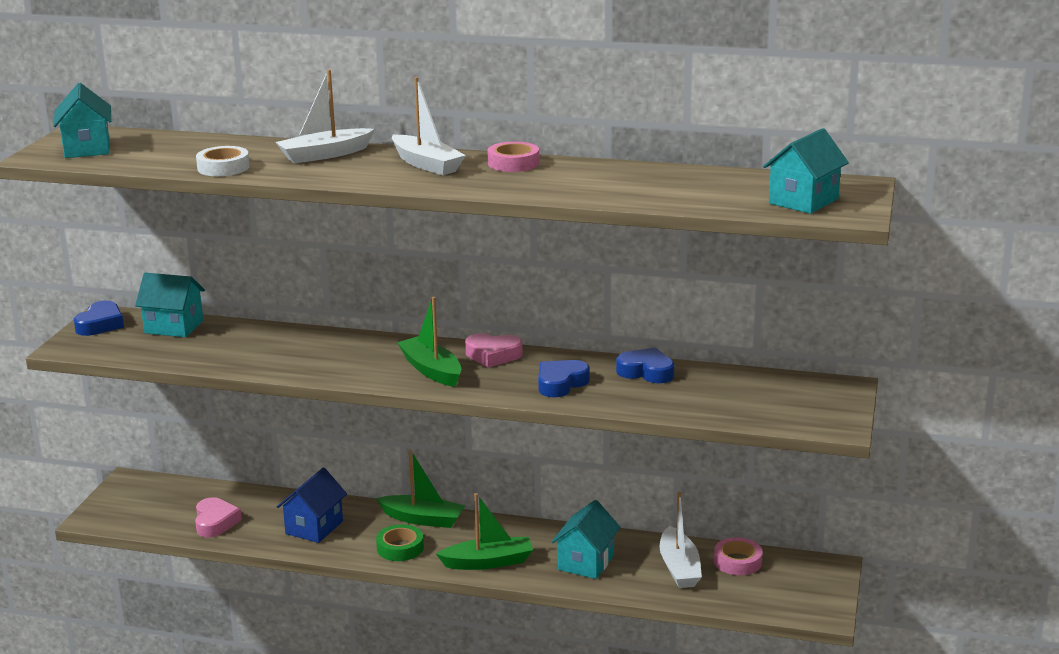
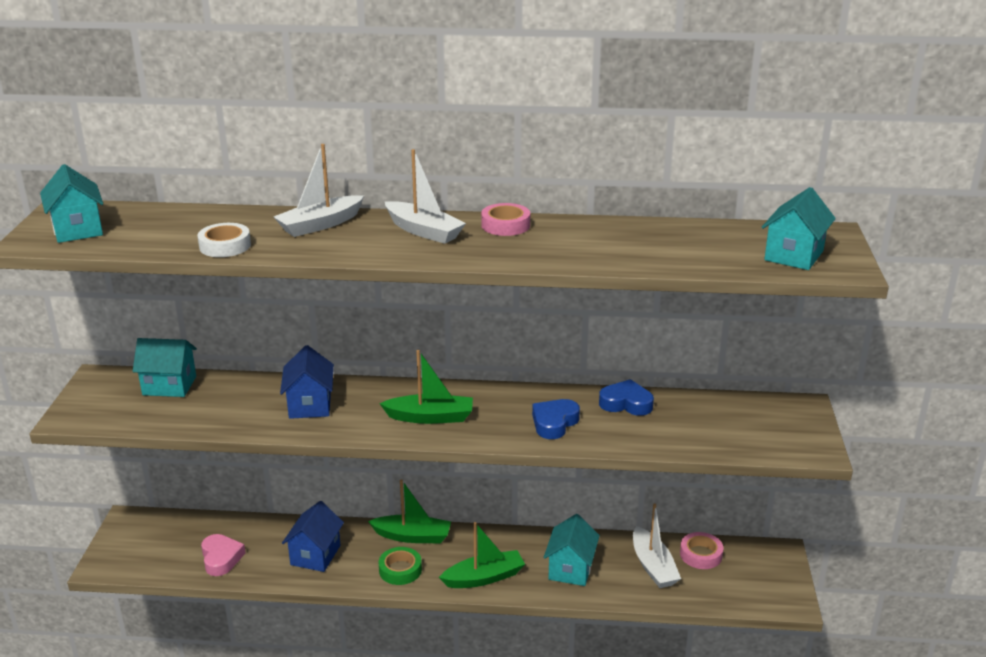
camera: 10 degrees left, 5 degrees up
(100, 324) = (96, 388): blue heart -> none
(310, 352) = (310, 405): none -> blue house
(431, 370) = (430, 417): green boat -> green boat turned 135 degrees clockwise
(493, 355) = (481, 395): pink heart -> none

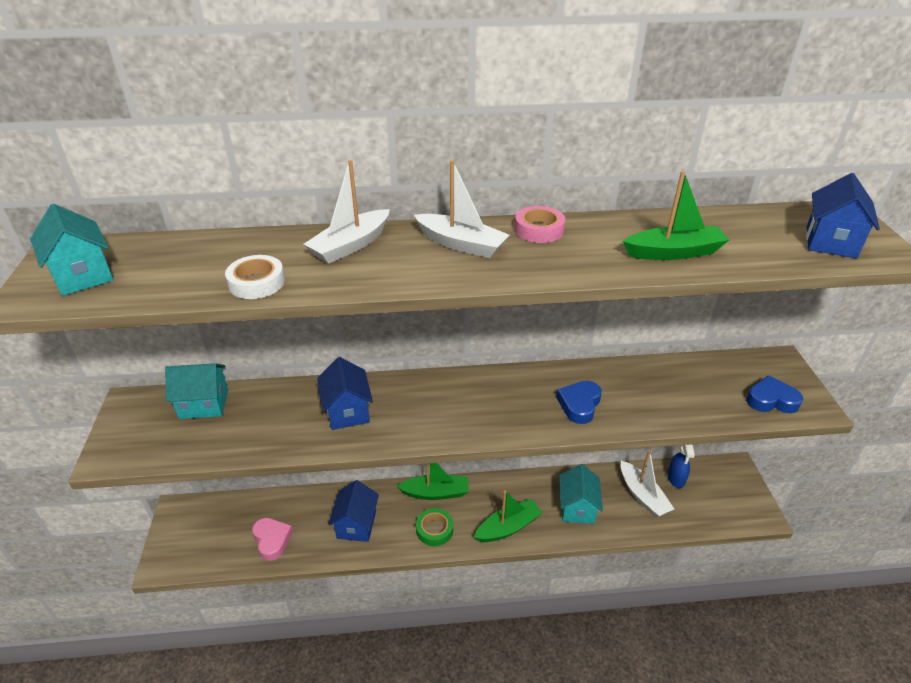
camera: 10 degrees left, 10 degrees up
(430, 417) = (465, 412): green boat -> green boat (674, 252)
(626, 403) = (633, 375): blue heart -> blue heart (771, 400)
(701, 554) = (676, 478): pink tape -> blue spray bottle
(794, 255) = (830, 242): turquoise house -> blue house

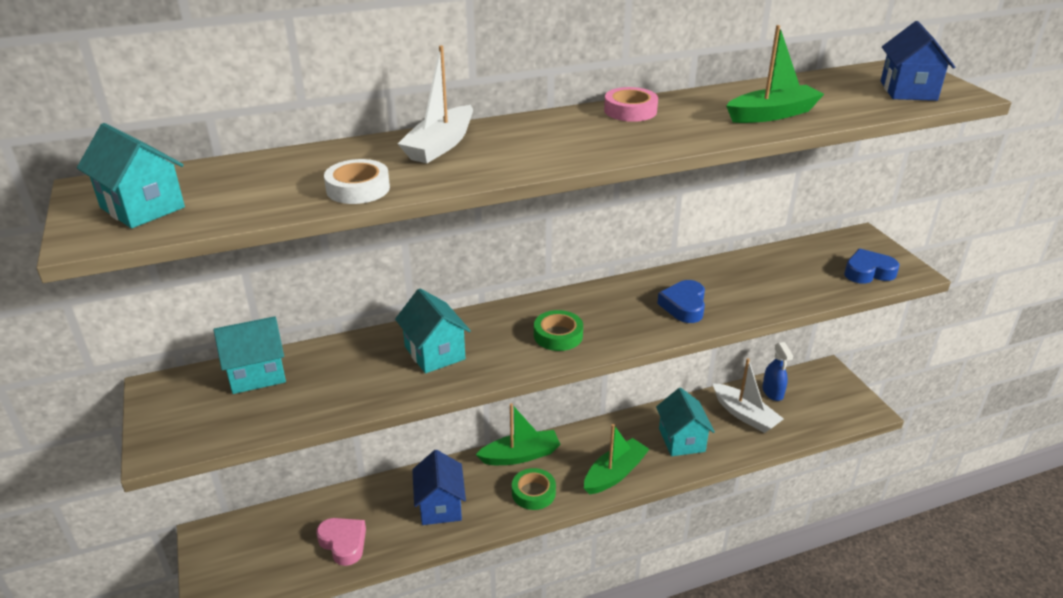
camera: 15 degrees left, 5 degrees down
(347, 411) = (434, 353): blue house -> turquoise house
(456, 414) = (558, 335): none -> green tape
(461, 244) = (558, 131): white boat -> none

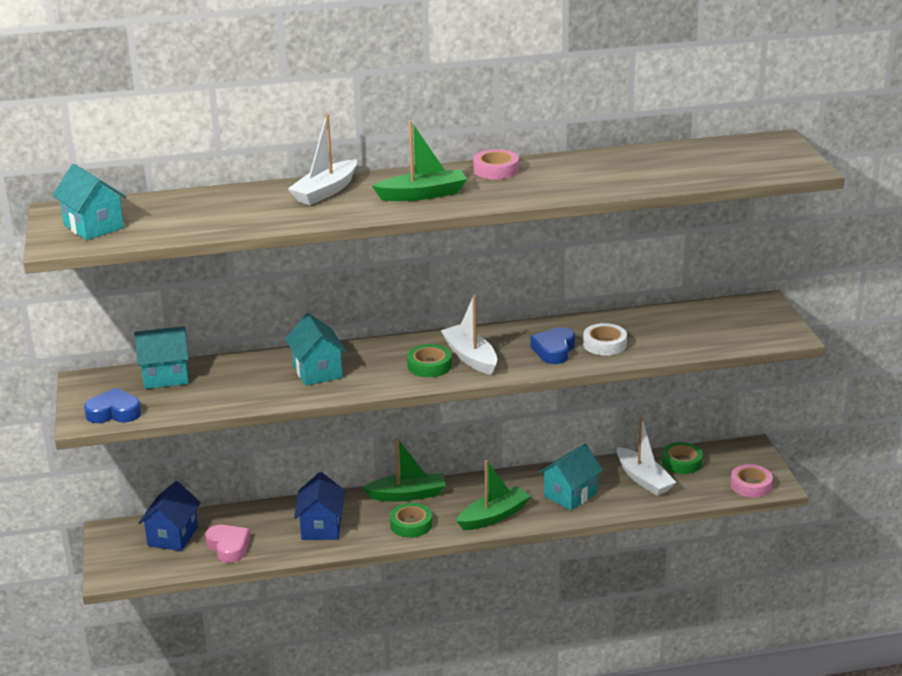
camera: 10 degrees right, 5 degrees down
(358, 189) = (252, 221): white tape -> white tape (604, 344)
(599, 321) = (470, 357): none -> white boat
(681, 440) = (570, 495): turquoise house -> turquoise house turned 45 degrees clockwise
(772, 114) = (617, 179): green boat -> green boat (423, 195)
(772, 392) = (682, 462): blue spray bottle -> green tape
(846, 412) = (751, 485): none -> pink tape
(868, 272) = (747, 333): blue heart -> blue heart (114, 412)
(908, 91) = (757, 163): blue house -> blue house (173, 536)

